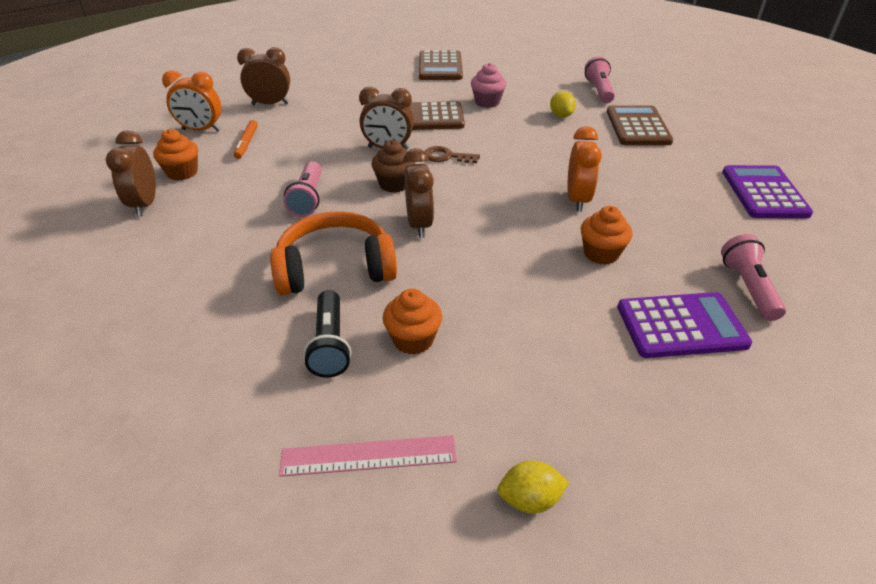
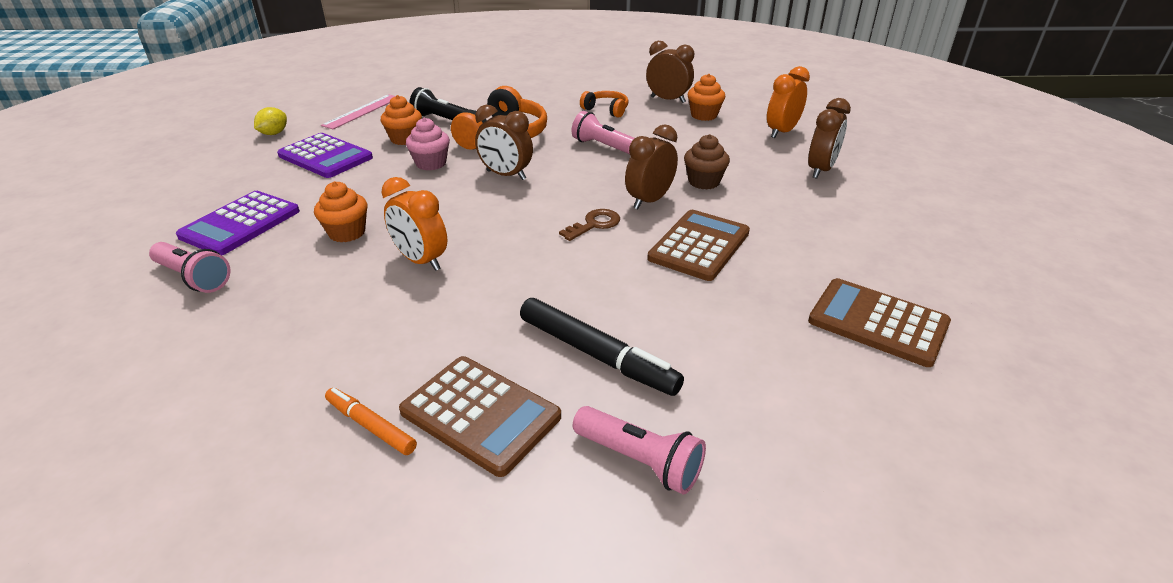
camera: 125 degrees right, 5 degrees down
(204, 232) = (606, 110): none -> orange headphones
(246, 143) = (733, 144): orange marker -> orange marker (371, 426)
(394, 184) = (579, 184): brown cupcake -> brown cupcake (704, 182)
(487, 102) = (703, 309): pink cupcake -> pink cupcake (431, 163)
(561, 115) = (597, 355): yellow lemon -> black marker
(764, 193) = (211, 409): purple calculator -> purple calculator (325, 157)

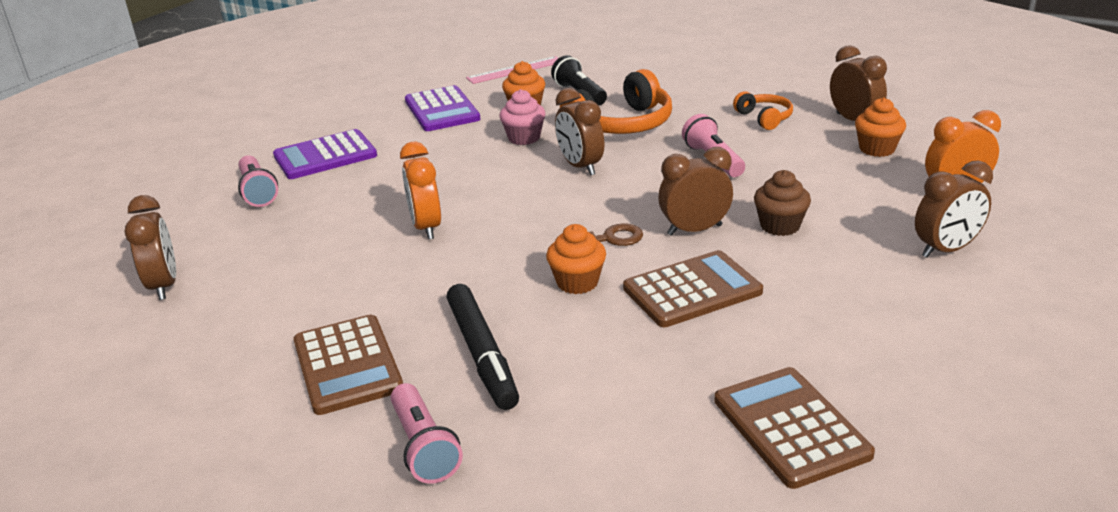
camera: 35 degrees right, 5 degrees down
(169, 412) = (164, 286): none -> brown clock
(274, 133) = (421, 78): yellow lemon -> none
(347, 233) = (393, 186): orange cupcake -> orange cupcake (577, 282)
(371, 426) = (269, 343): orange marker -> none

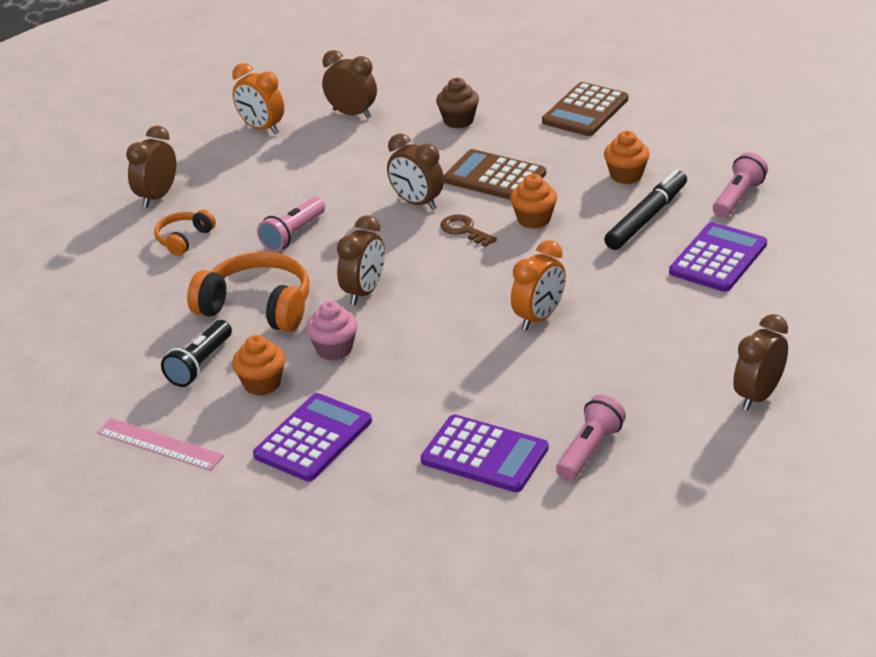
camera: 125 degrees left, 5 degrees up
(347, 365) = (718, 258): brown calculator -> purple calculator
(780, 226) = (377, 174): brown cupcake -> brown cupcake (458, 121)
(877, 149) = (210, 173): orange cupcake -> orange cupcake (626, 175)

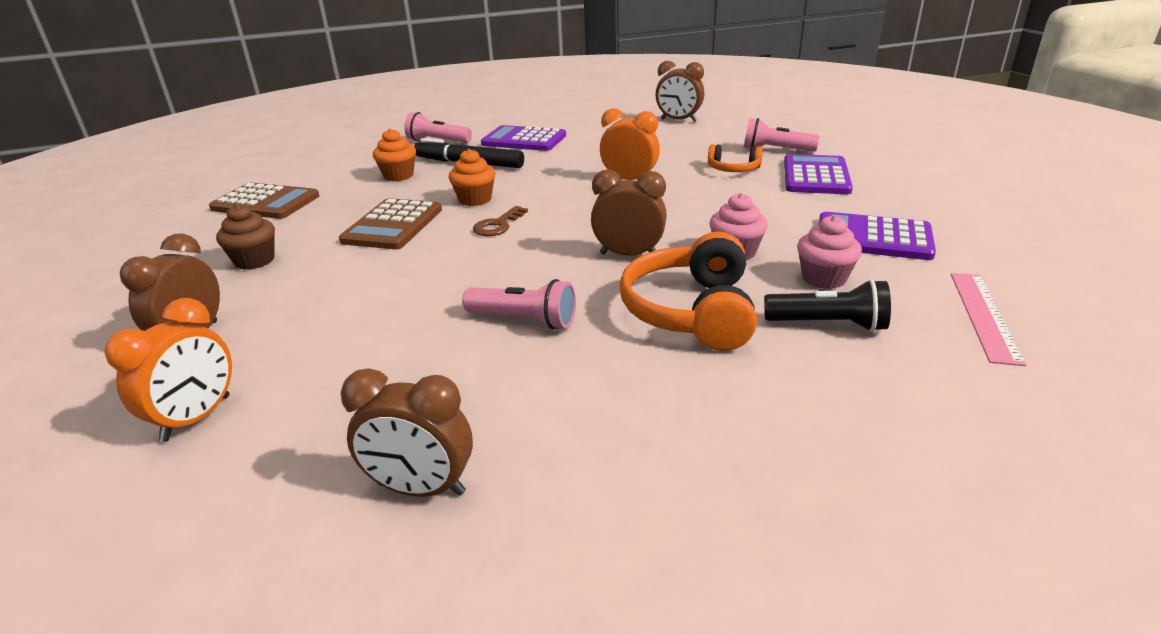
camera: 105 degrees left, 5 degrees down
(184, 239) = (555, 415): orange headphones -> orange headphones (733, 169)
(262, 384) = (823, 278): orange cupcake -> pink cupcake
(417, 203) = (444, 256): brown clock -> none

